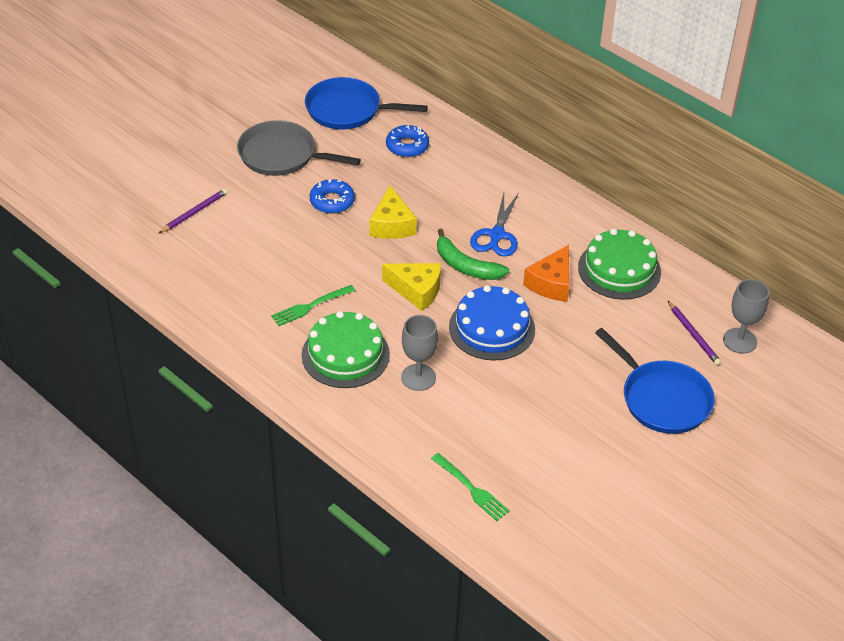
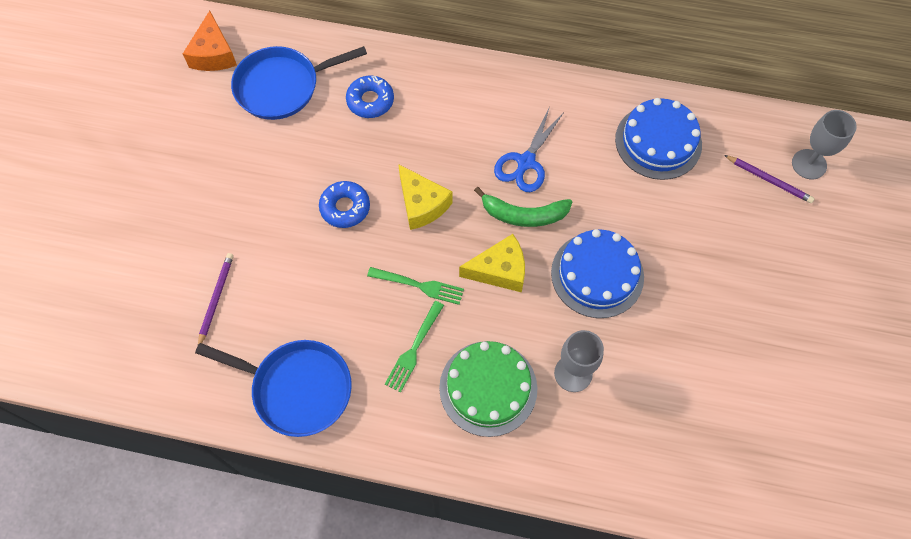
camera: 30 degrees left, 20 degrees up
(281, 155) = (255, 177): grey pan -> none
(471, 489) = (710, 475): green fork -> green fork (419, 285)
(497, 235) = (526, 162): blue scissors -> blue scissors turned 45 degrees clockwise
(551, 283) = (612, 191): orange cheese -> orange cheese (213, 54)
(619, 269) = (658, 142): green cake -> blue cake
(662, 399) = (794, 267): blue pan -> blue pan (297, 388)

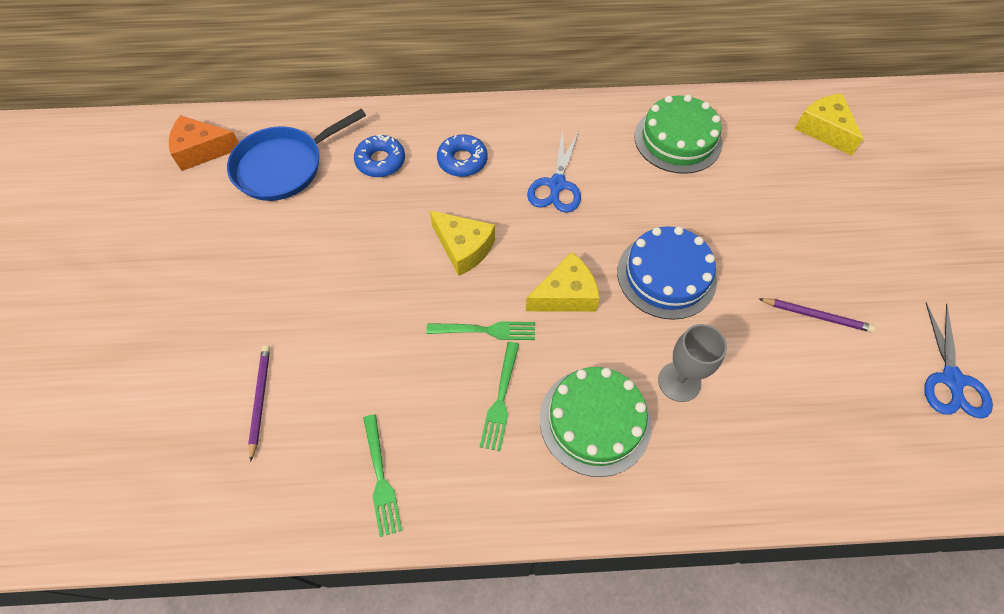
camera: 15 degrees left, 5 degrees down
(213, 54) = (202, 150): orange cheese -> orange cheese turned 105 degrees clockwise
(297, 388) = (381, 478): blue pan -> green fork
(345, 208) = (382, 269): blue donut -> blue donut (462, 160)
(523, 215) = (571, 235): green banana -> none
(658, 142) = (678, 139): blue cake -> green cake
(769, 180) = (794, 151): purple pencil -> purple pencil (816, 316)
(809, 164) = (824, 130): grey goblet -> yellow cheese
(822, 435) = (951, 380): none -> blue scissors

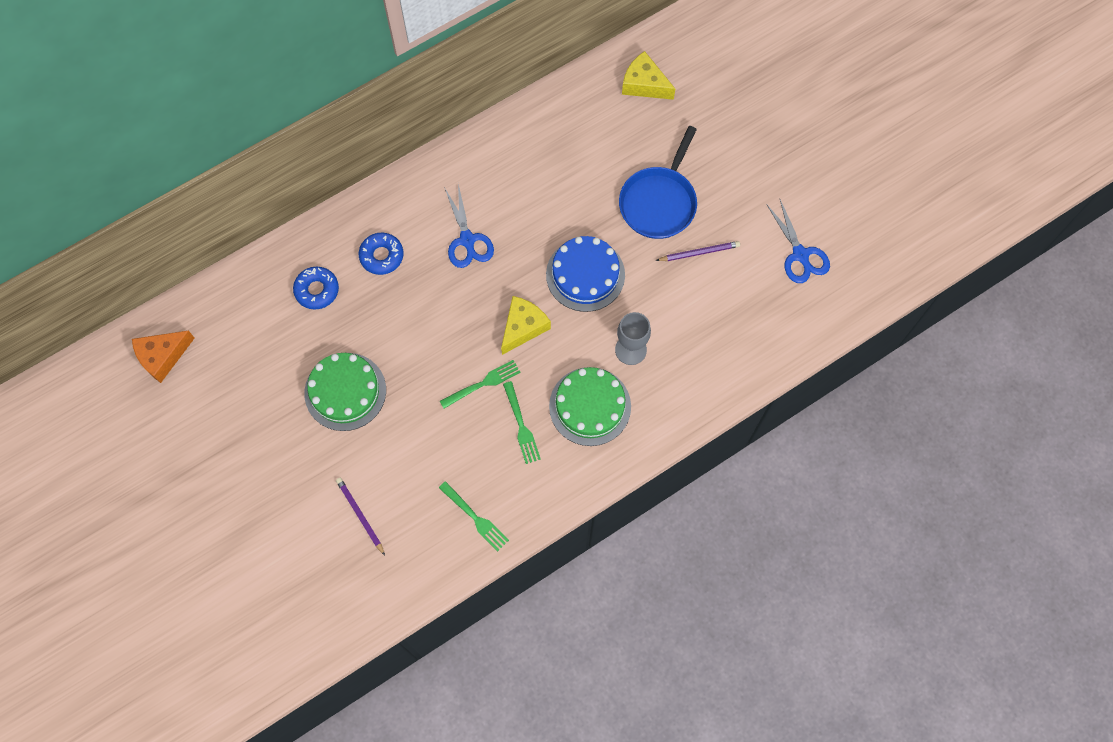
camera: 30 degrees left, 10 degrees up
(283, 167) = (241, 336): blue pan -> blue pan (659, 202)
(463, 248) = (429, 329): yellow cheese -> none
(678, 139) = (538, 150): green cake -> green cake (345, 391)

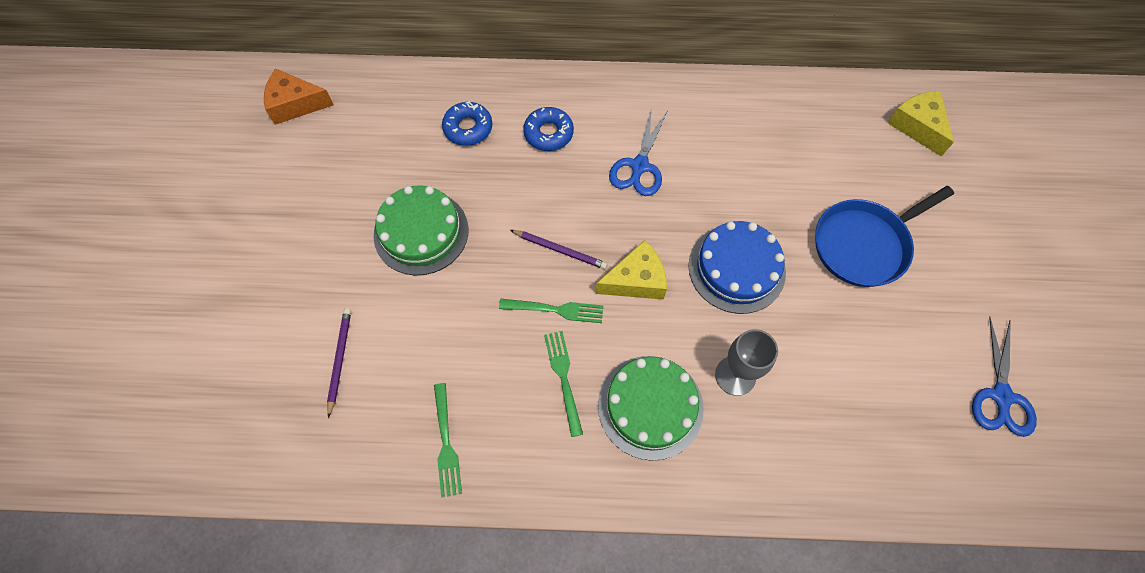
camera: 35 degrees right, 5 degrees down
(521, 425) = (563, 378): green fork -> green fork turned 150 degrees clockwise
(699, 252) = (878, 321): purple pencil -> purple pencil (560, 250)

